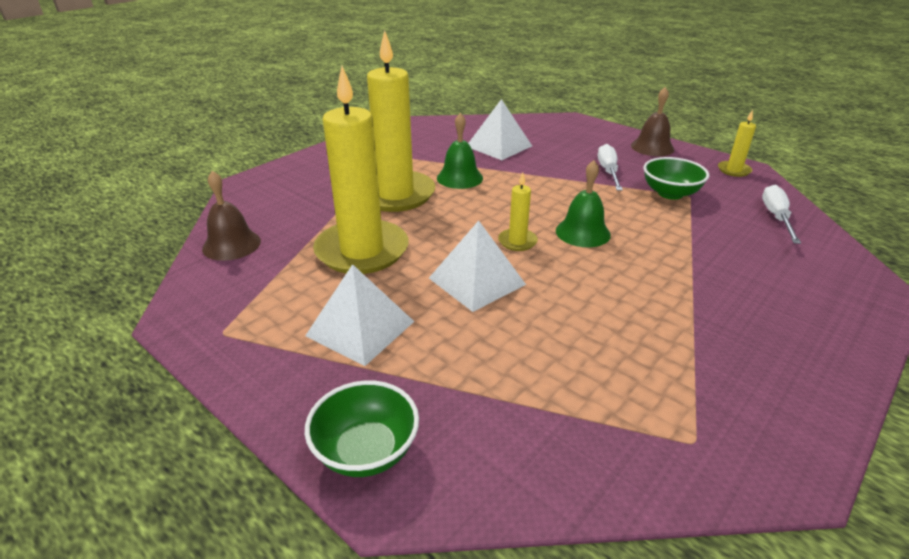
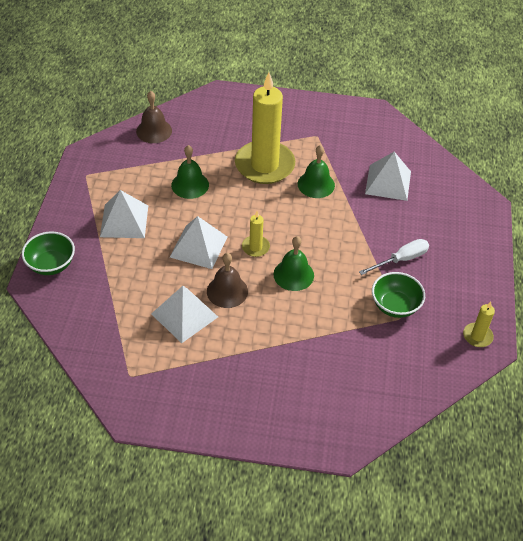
camera: 55 degrees right, 15 degrees up
(362, 251) = (190, 185): yellow candle -> green bell
(595, 337) = (184, 315): none -> white pyramid
(652, 147) = (476, 273): brown bell -> brown bell (227, 291)
(776, 217) = (409, 376): white screwdriver -> none

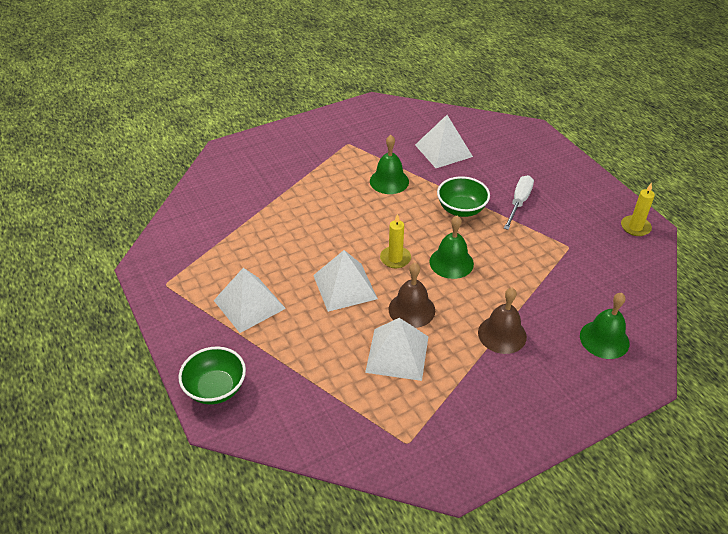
camera: 35 degrees left, 5 degrees down
(154, 131) = (194, 210): brown bell -> brown bell (502, 334)
(190, 185) = (279, 238): green bell -> green bell (604, 339)
(264, 165) = (329, 188): yellow candle -> none
(395, 306) = (554, 240): green bowl -> green bowl (461, 209)

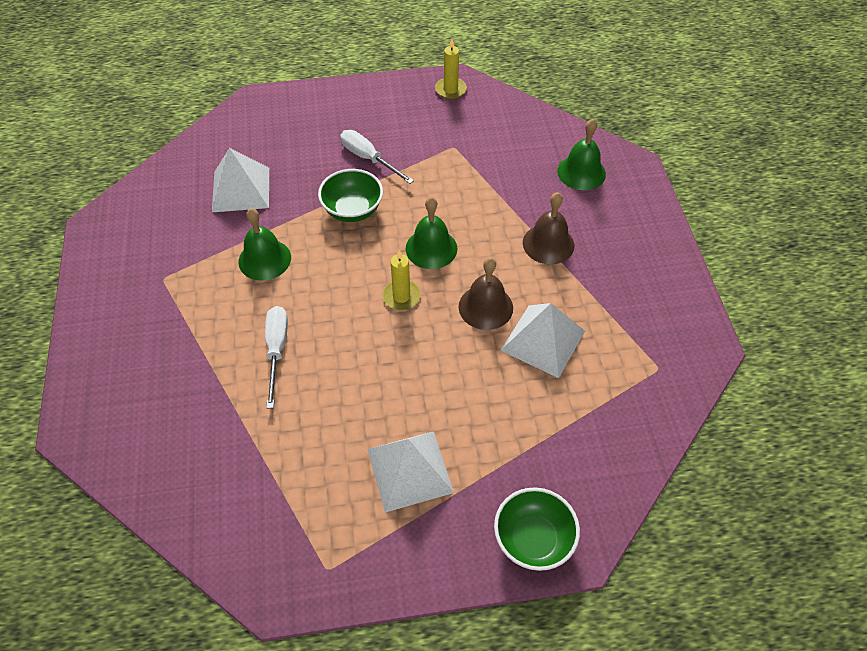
camera: 70 degrees left, 10 degrees up
(317, 210) = (277, 350): none -> white screwdriver
(345, 287) = (424, 359): white pyramid -> none

